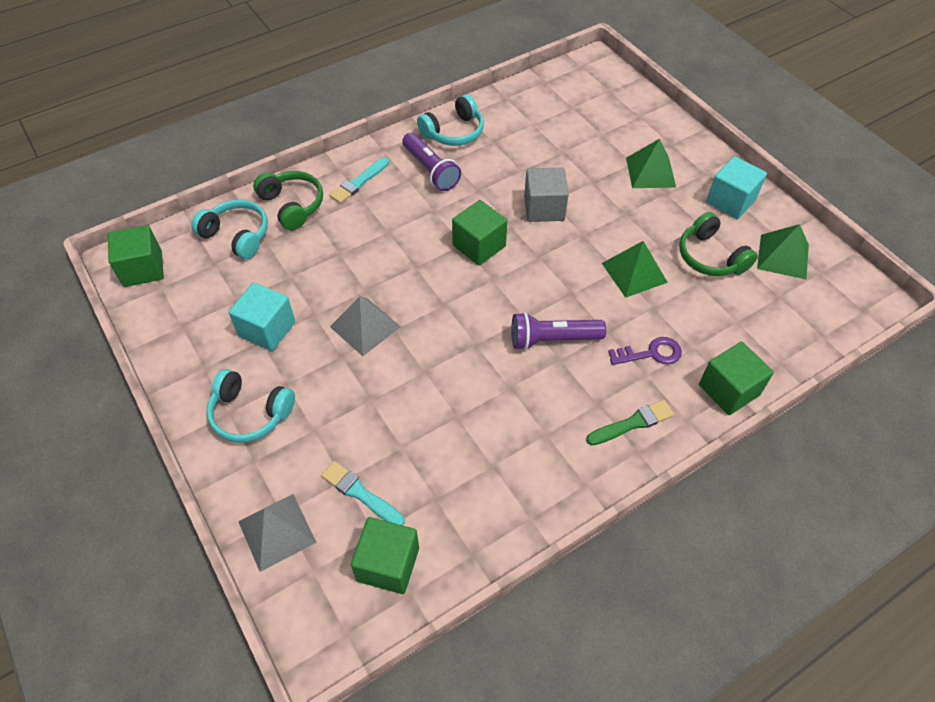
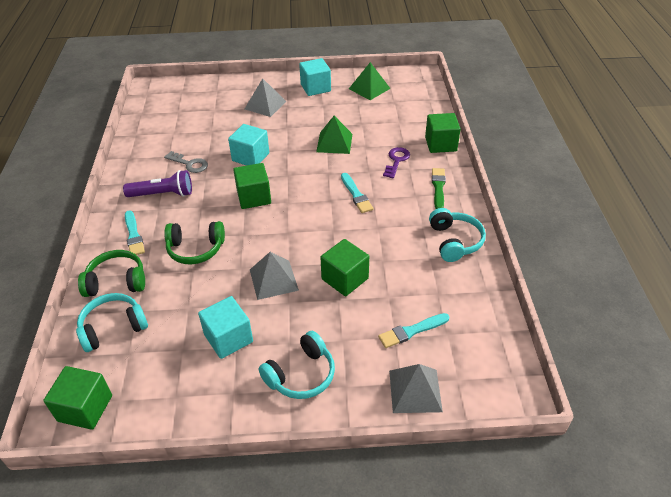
camera: 60 degrees left, 10 degrees down
(388, 564) = (473, 335): green cube -> green cube (345, 279)
(454, 132) = (139, 170): turquoise headphones -> turquoise headphones (454, 241)
(492, 164) = (189, 164): none -> grey key
(544, 208) = (250, 157): grey cube -> turquoise cube
(552, 339) = (356, 195): purple flashlight -> turquoise brush
(650, 172) = (265, 105): green pyramid -> grey pyramid
(710, 257) = (348, 111): green headphones -> green headphones (195, 249)

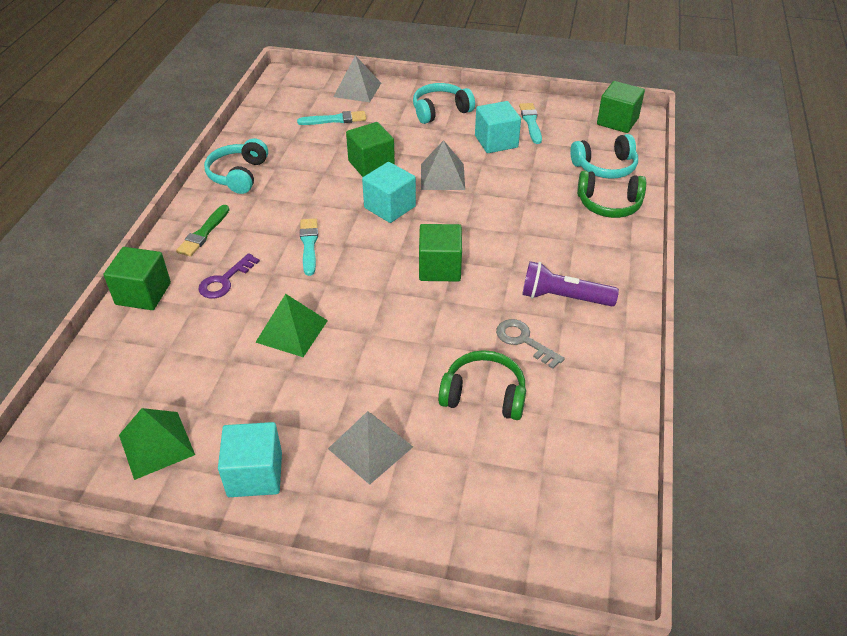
camera: 165 degrees left, 0 degrees up
(134, 235) = (597, 249): turquoise brush -> turquoise brush (531, 122)
(195, 249) = (521, 220): green headphones -> green headphones (484, 395)
(250, 157) = (428, 333): turquoise cube -> turquoise cube (390, 207)

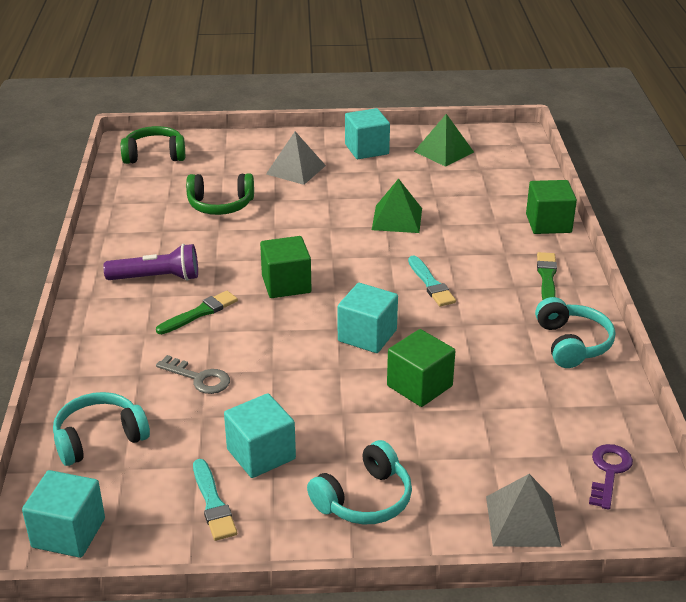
camera: 165 degrees right, 10 degrees down
(225, 281) = (486, 243): purple key -> purple key (609, 472)
(335, 119) = (515, 450): turquoise brush -> none
(442, 176) = (319, 385): grey pyramid -> none
(524, 341) = (192, 241): grey key -> grey key (199, 378)
(525, 252) = (199, 313): none -> green brush
(609, 204) = (100, 383): green headphones -> green headphones (154, 155)
(617, 121) = (68, 533): green cube -> turquoise cube

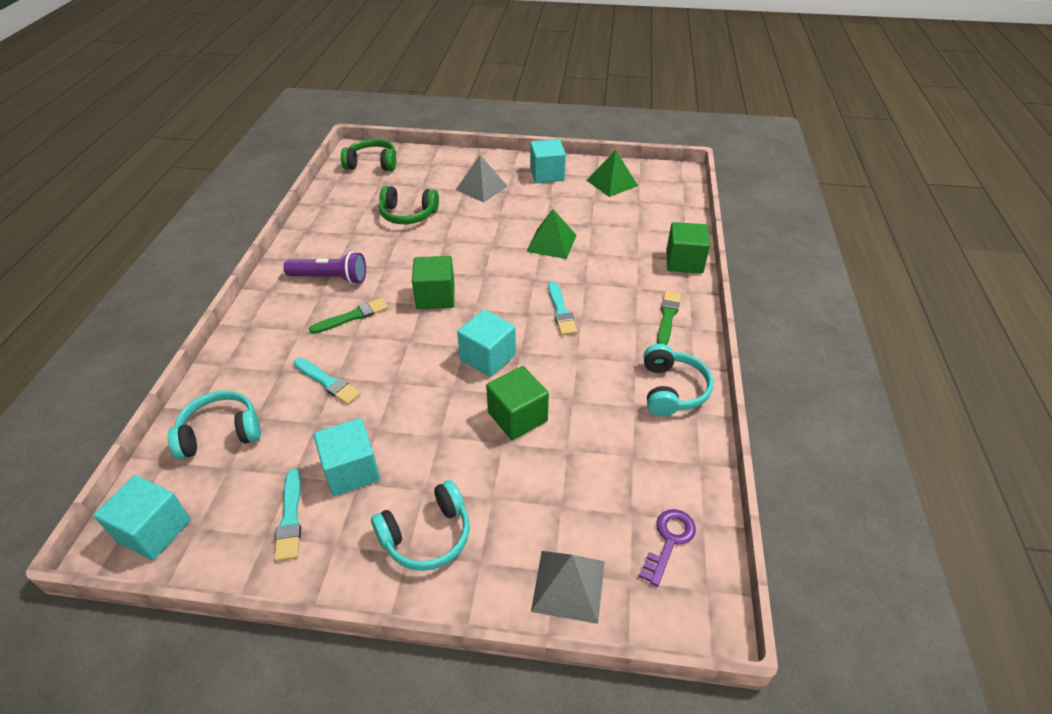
camera: 10 degrees right, 10 degrees up
(199, 378) = (328, 382): grey key -> turquoise brush

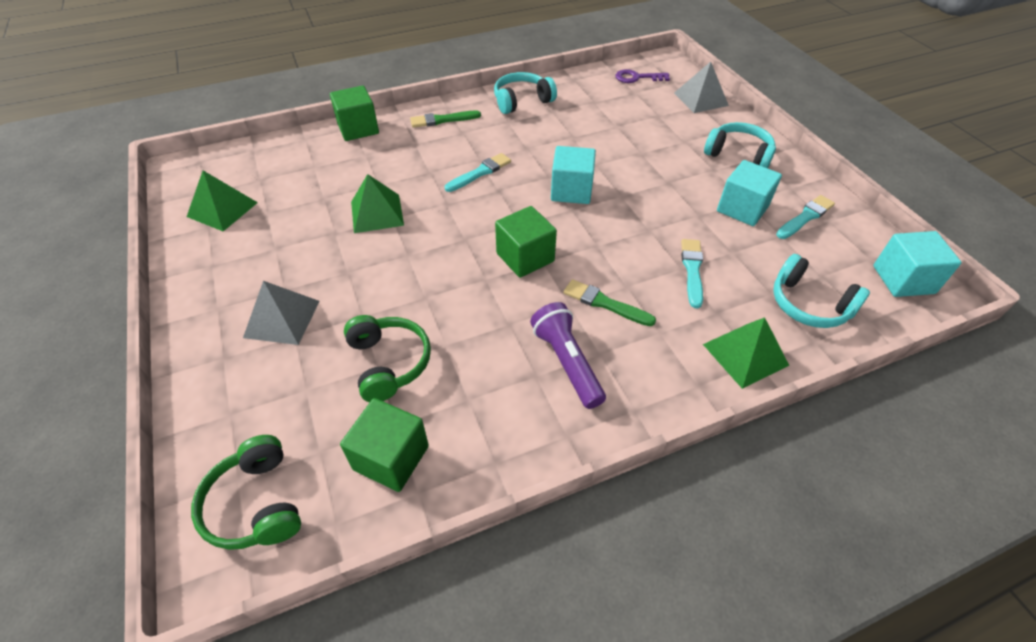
camera: 120 degrees left, 5 degrees up
(236, 363) = (745, 354): none -> green pyramid
(517, 417) = (613, 154): green cube -> green cube (391, 458)
(547, 174) = (220, 269): turquoise cube -> none

